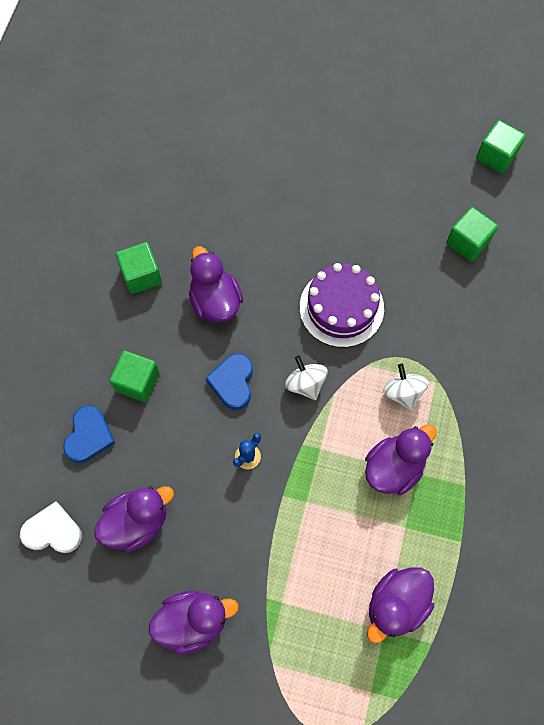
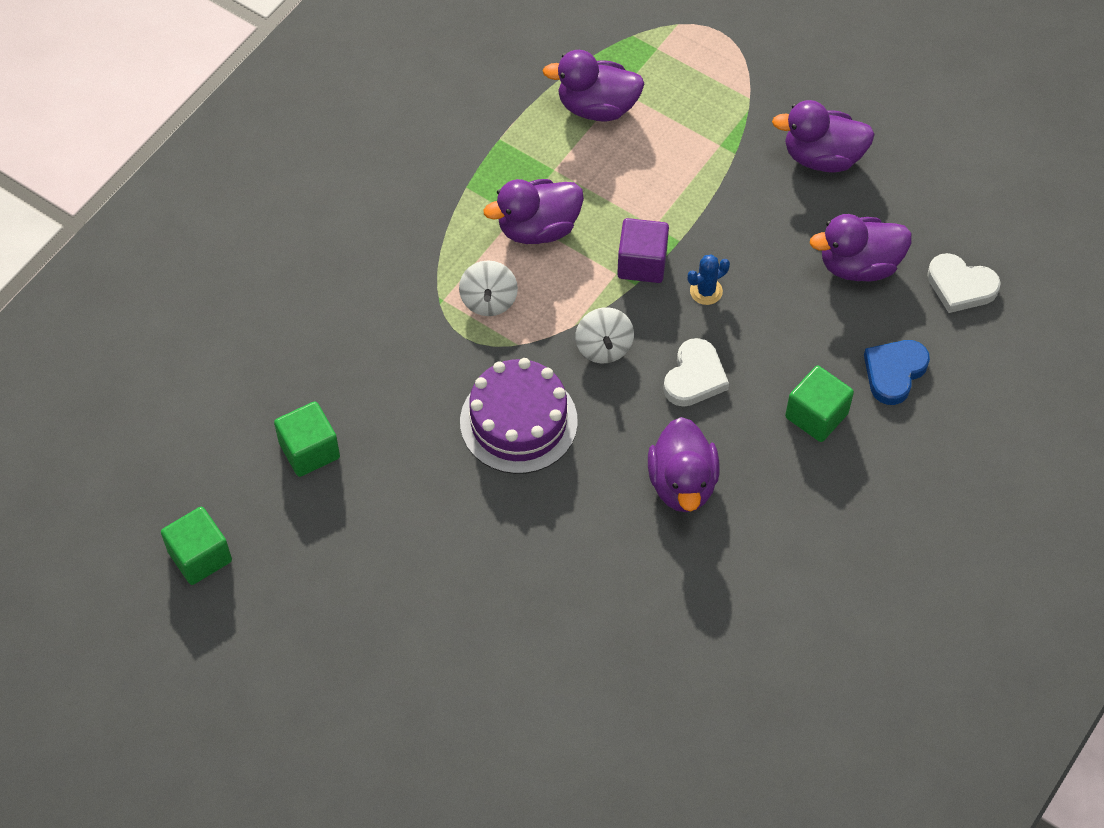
camera: 160 degrees left, 10 degrees down
(141, 275) = (773, 550): green cube -> none
(233, 382) = (694, 377): blue heart -> white heart
(304, 464) = (642, 263): none -> purple cube
(396, 605) = (597, 107): purple duck -> purple duck turned 150 degrees counterclockwise

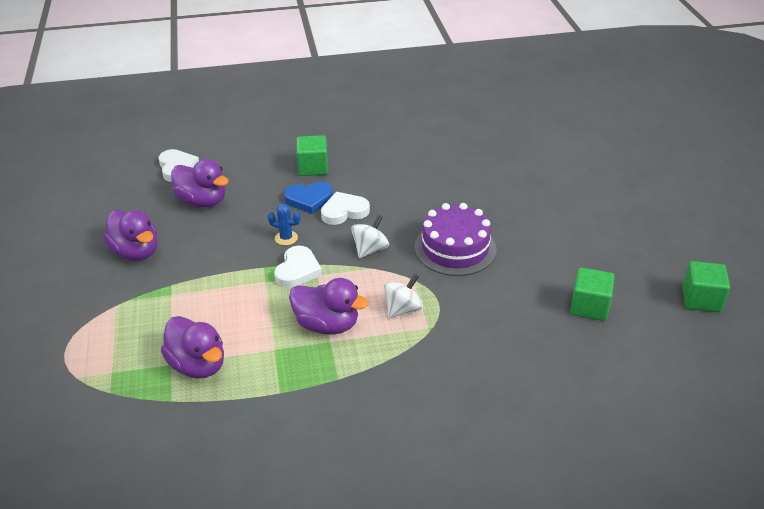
camera: 135 degrees left, 20 degrees down
(642, 263) = (297, 270): purple cube -> white heart
(682, 483) = (406, 182): purple duck -> none
(894, 372) = (257, 160): blue heart -> blue heart (309, 199)

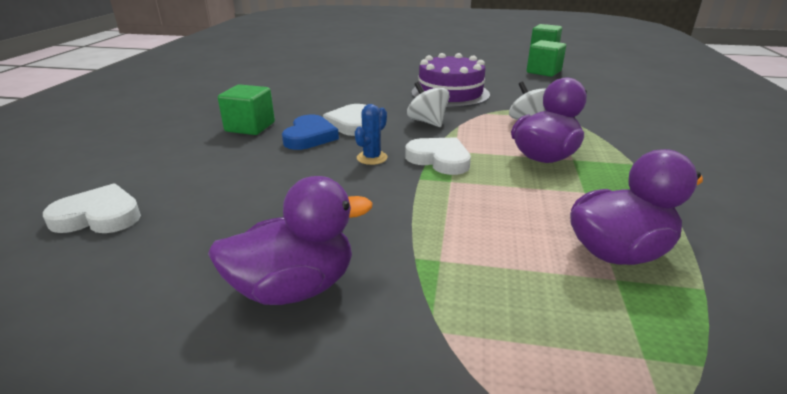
camera: 70 degrees left, 10 degrees down
(202, 201) = (224, 204): purple duck -> none

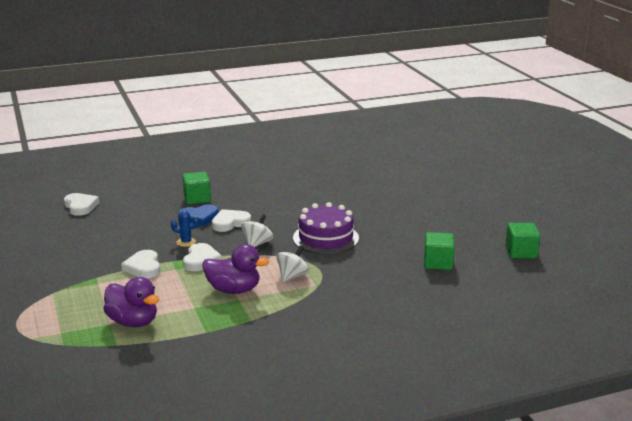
camera: 60 degrees right, 5 degrees down
(294, 288) = (60, 260): purple duck -> none
(420, 204) = (143, 267): none -> white heart

